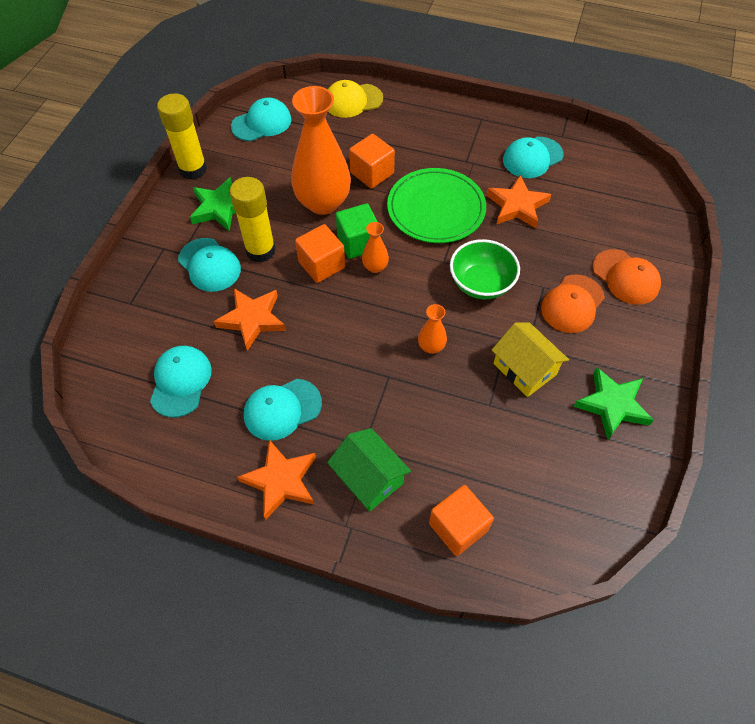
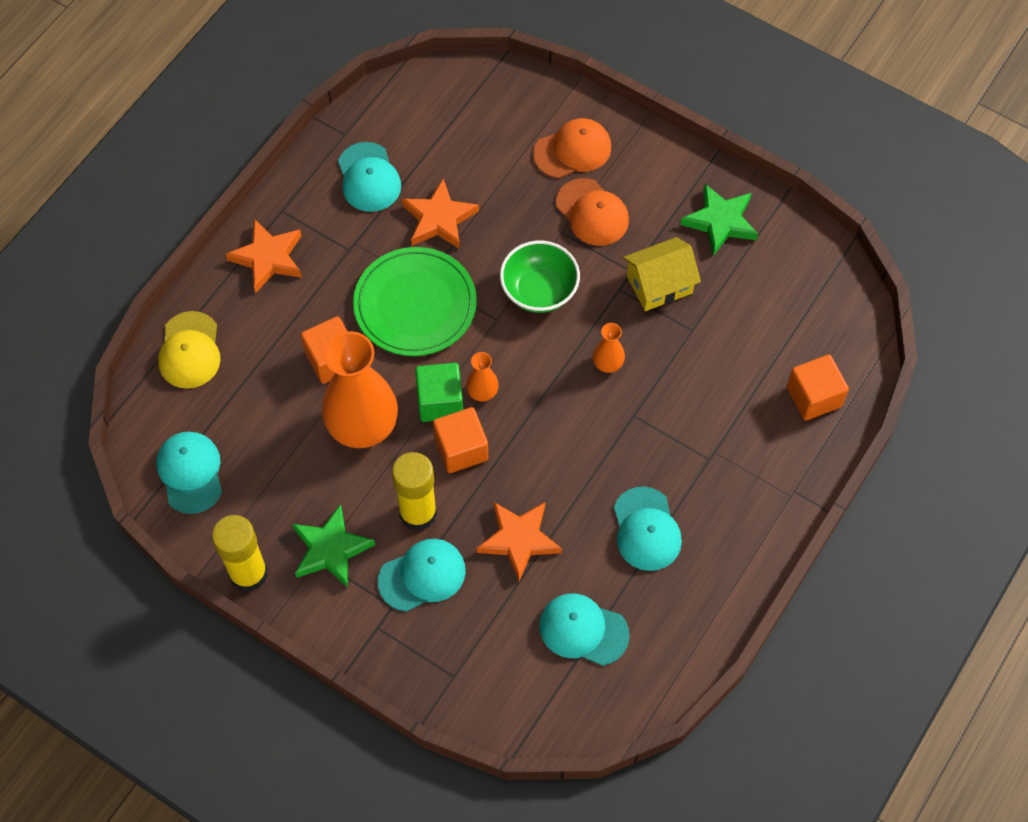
camera: 75 degrees left, 5 degrees up
(281, 481) = (729, 546): orange star -> orange star (268, 258)
(369, 478) = (746, 462): green house -> none

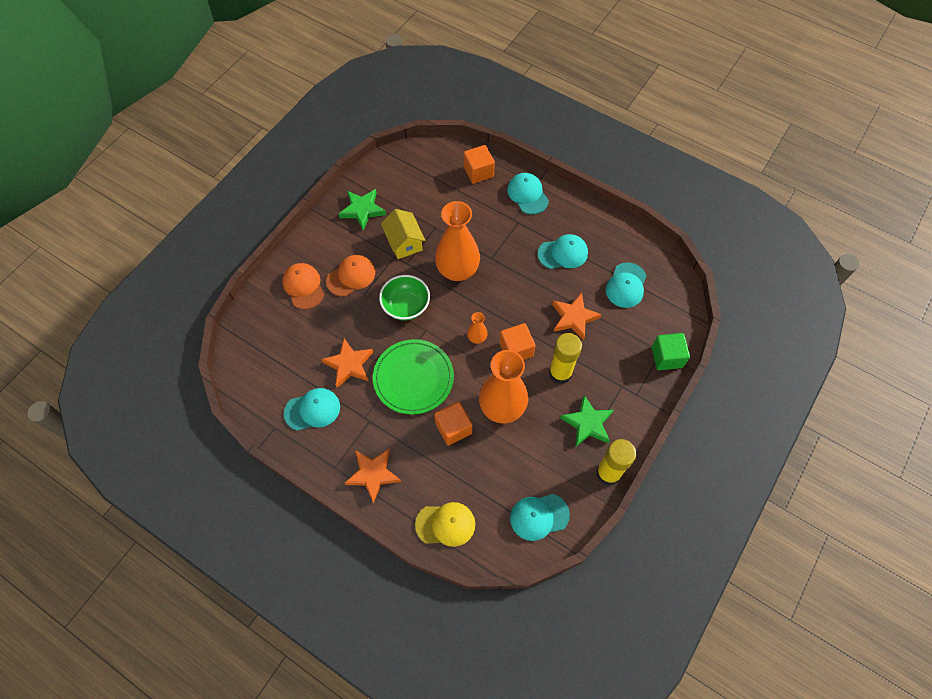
camera: 90 degrees left, 0 degrees up
(422, 575) = (600, 370): turquoise cap -> turquoise cap (527, 194)
(440, 401) = (483, 362): green cube -> green cube (666, 357)
(607, 364) = (457, 270): orange vase -> orange vase, size x2.29

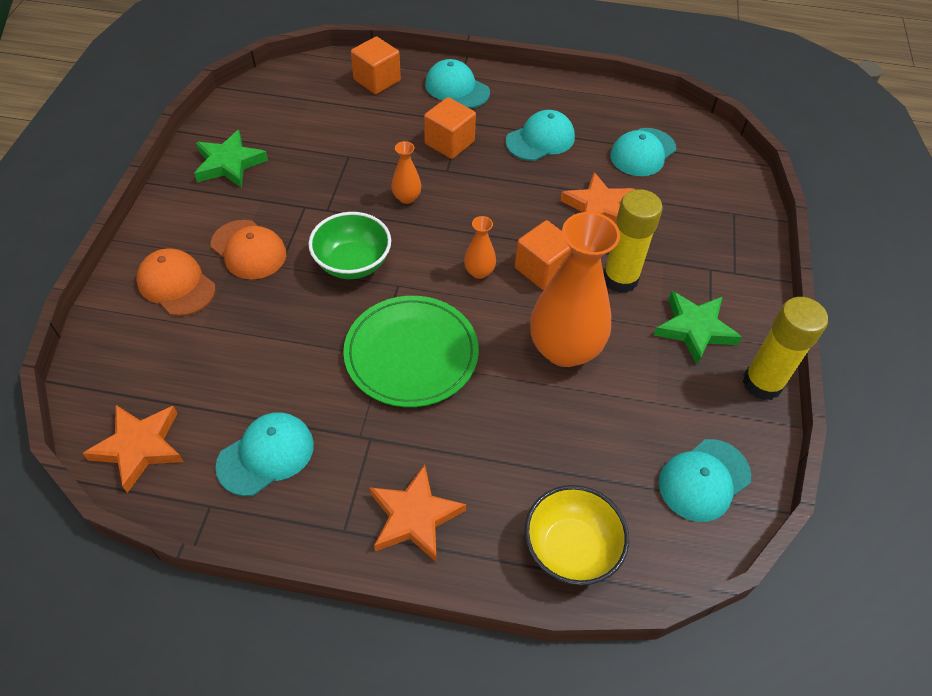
camera: 25 degrees left, 10 degrees down
(349, 364) = (299, 368): orange star -> orange star (139, 447)
(351, 276) = (248, 250): orange cap -> orange cap turned 105 degrees clockwise
(404, 242) = (311, 186): yellow house -> none
(445, 524) = (571, 548): yellow cap -> yellow bowl
(453, 428) = (508, 402): orange cube -> orange cube (449, 143)
(457, 270) = (406, 198): orange vase -> orange vase, size x0.44
(626, 285) = (642, 152): turquoise cap -> turquoise cap turned 45 degrees clockwise
(666, 357) = (744, 217): green cube -> none

